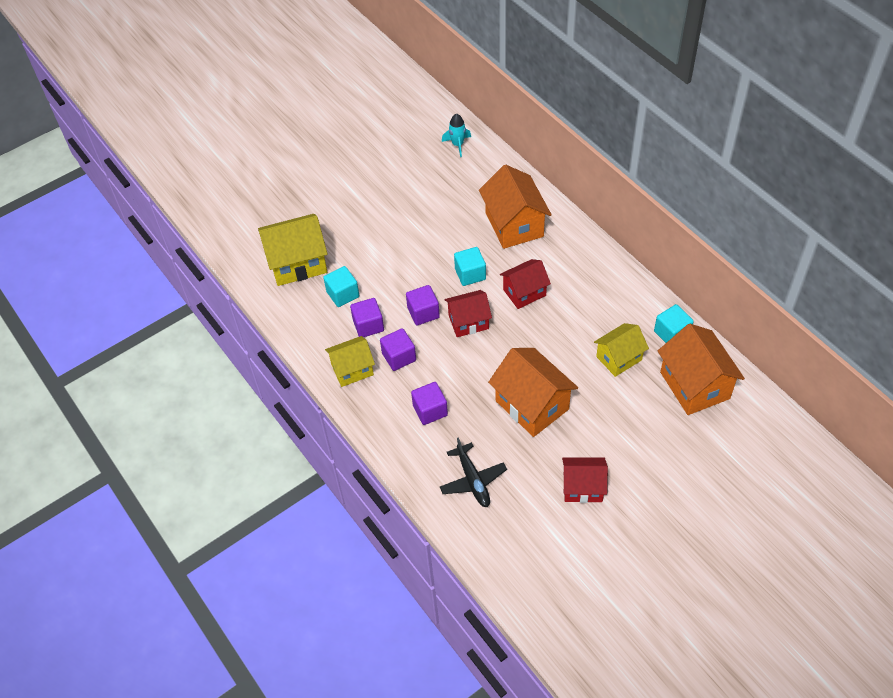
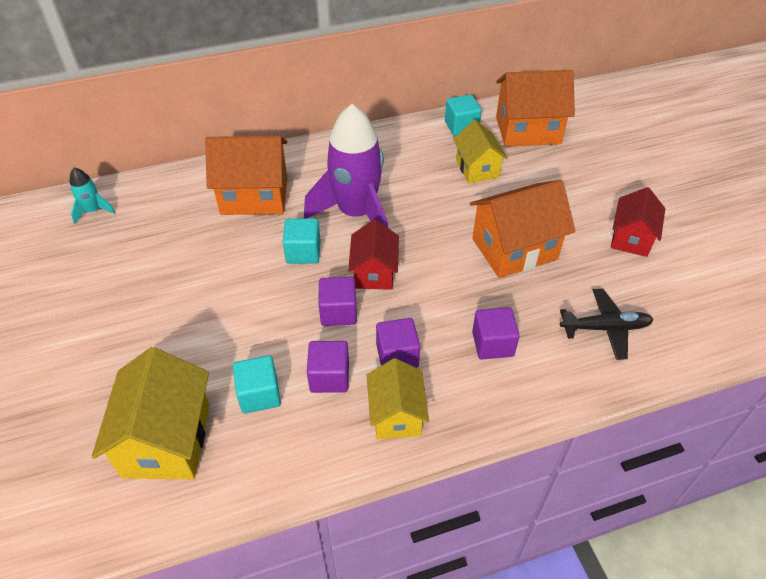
camera: 75 degrees left, 5 degrees down
(524, 292) = (356, 214): red house -> purple rocket

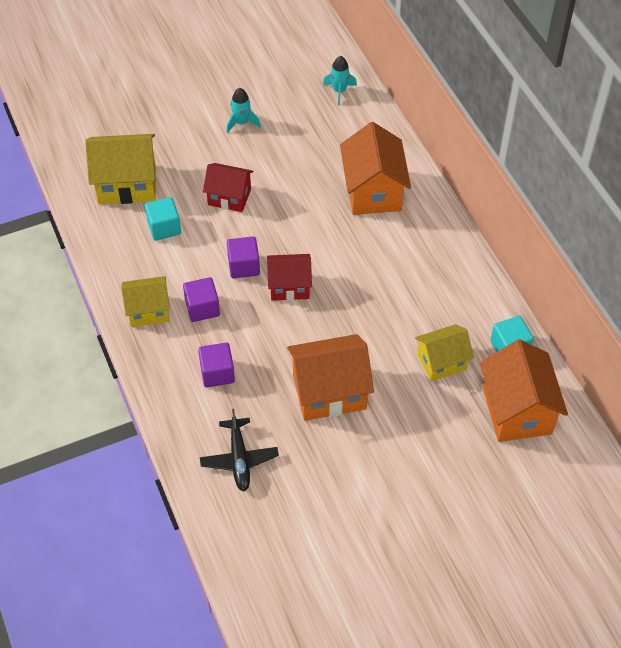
camera: 85 degrees right, 5 degrees up
(104, 304) = (241, 123): none -> turquoise rocket
(303, 252) = (308, 235): turquoise cube -> none
(329, 377) = (180, 267): purple cube -> none
(356, 214) = (360, 267): purple rocket -> none
(514, 249) = (329, 392): orange house -> orange house turned 75 degrees counterclockwise
(631, 238) = (356, 494): red house -> red house (229, 197)

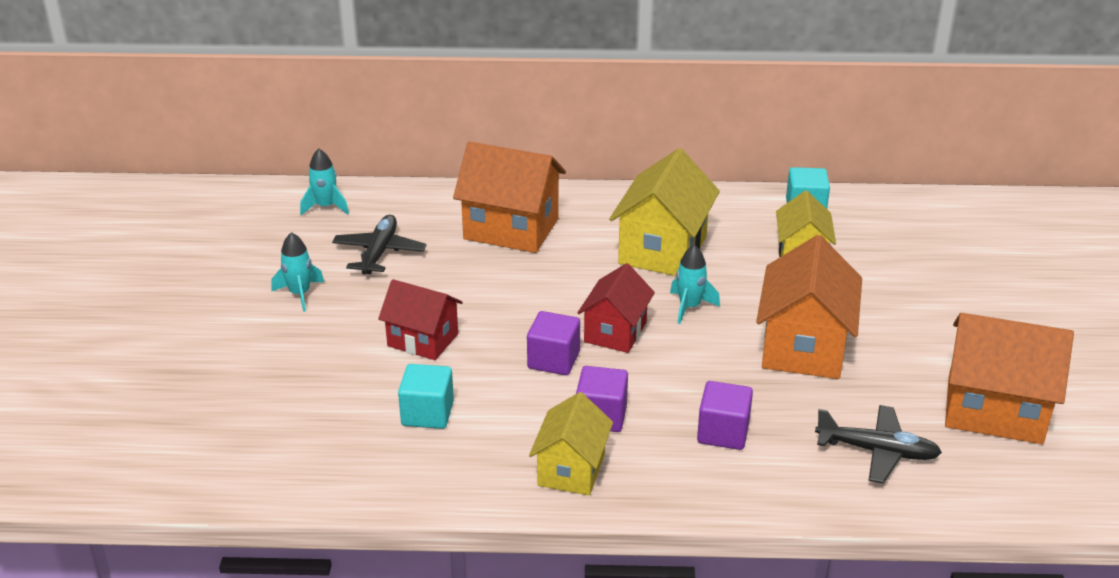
camera: 65 degrees left, 20 degrees down
(127, 184) = (312, 428): yellow house -> yellow house (663, 250)
(229, 197) = (423, 340): red house -> red house turned 75 degrees clockwise
(306, 139) = (379, 252): none -> black plane
(339, 316) = (689, 307): none -> turquoise rocket
(517, 410) = (893, 228): orange house -> orange house (994, 410)

